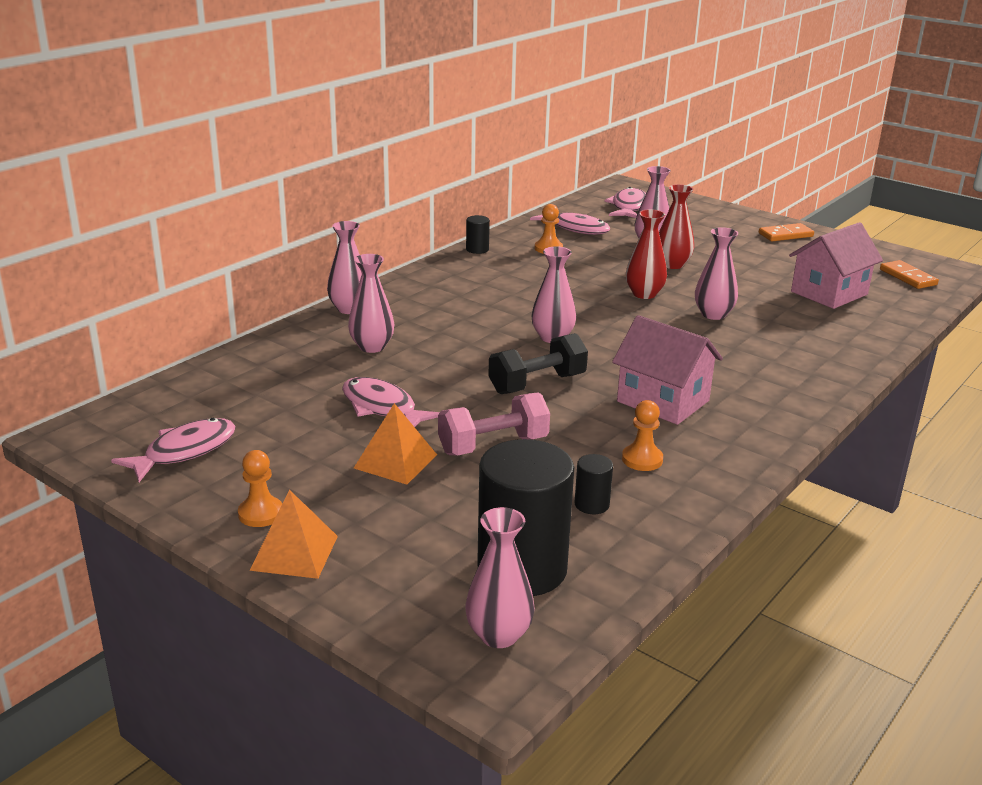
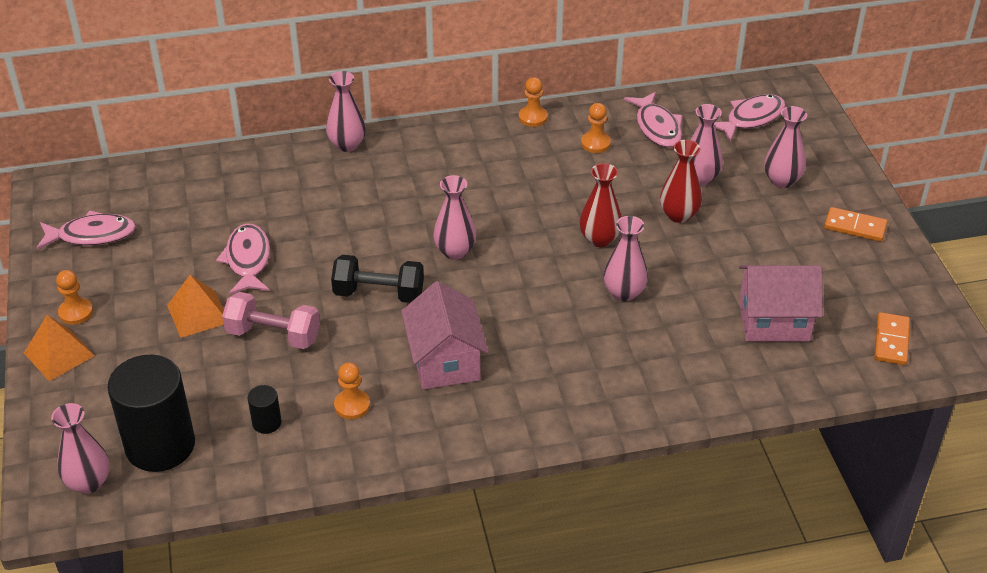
camera: 40 degrees right, 15 degrees up
(372, 347) = (314, 194): pink vase -> pink vase (781, 180)
(477, 249) = (533, 117): black cylinder -> orange pawn

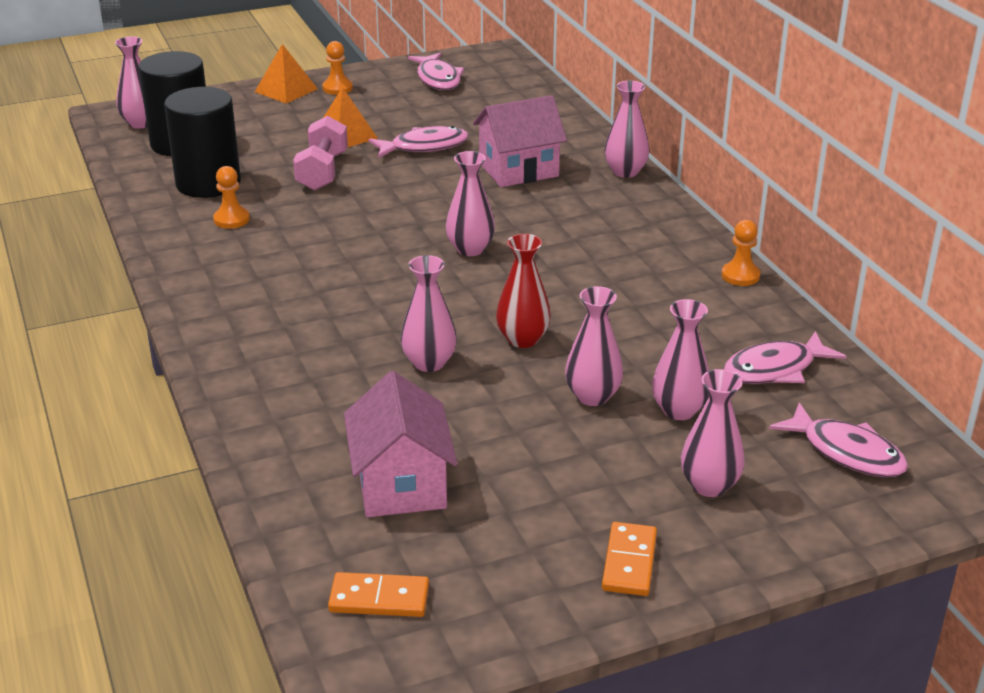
camera: 80 degrees right, 10 degrees down
(266, 423) = (208, 183): black cylinder -> black cylinder, size x2.34
(379, 294) = (391, 215): black dumbbell -> none
(445, 361) = (297, 260): pink house -> pink house (518, 170)
(595, 143) = (712, 324): orange pawn -> none
(678, 215) = (592, 396): red vase -> pink vase

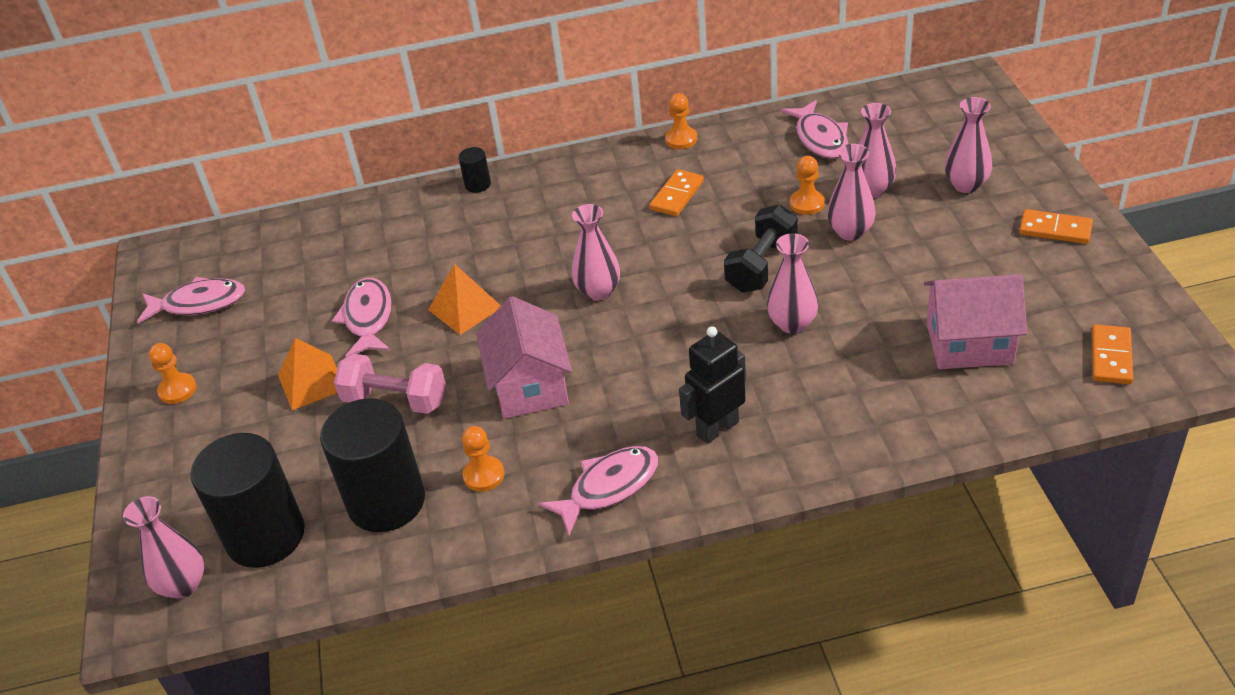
camera: 75 degrees left, 10 degrees up
(277, 327) = (717, 428): none -> black robot
(286, 90) = (157, 438): orange pyramid -> orange pyramid (465, 308)
(518, 170) = (447, 252): pink house -> pink house (530, 386)
(522, 339) = (761, 265): red vase -> black dumbbell
(625, 172) = (478, 184): pink vase -> black cylinder
(635, 280) = (677, 195): none -> orange domino
(640, 364) = (807, 203): none -> orange pawn
(847, 452) = (925, 120): pink fish -> pink fish (609, 487)

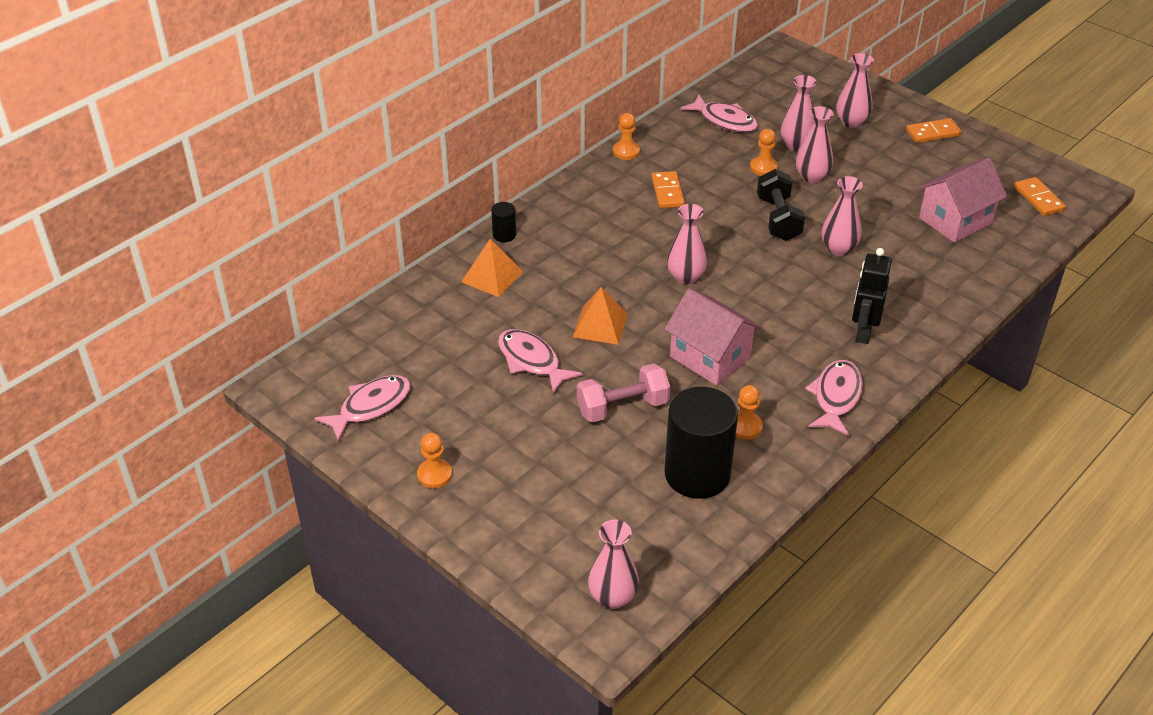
camera: 40 degrees left, 0 degrees up
(265, 536) = (635, 537): black cylinder -> none
(311, 382) = (541, 422): orange pyramid -> orange pyramid (492, 276)

